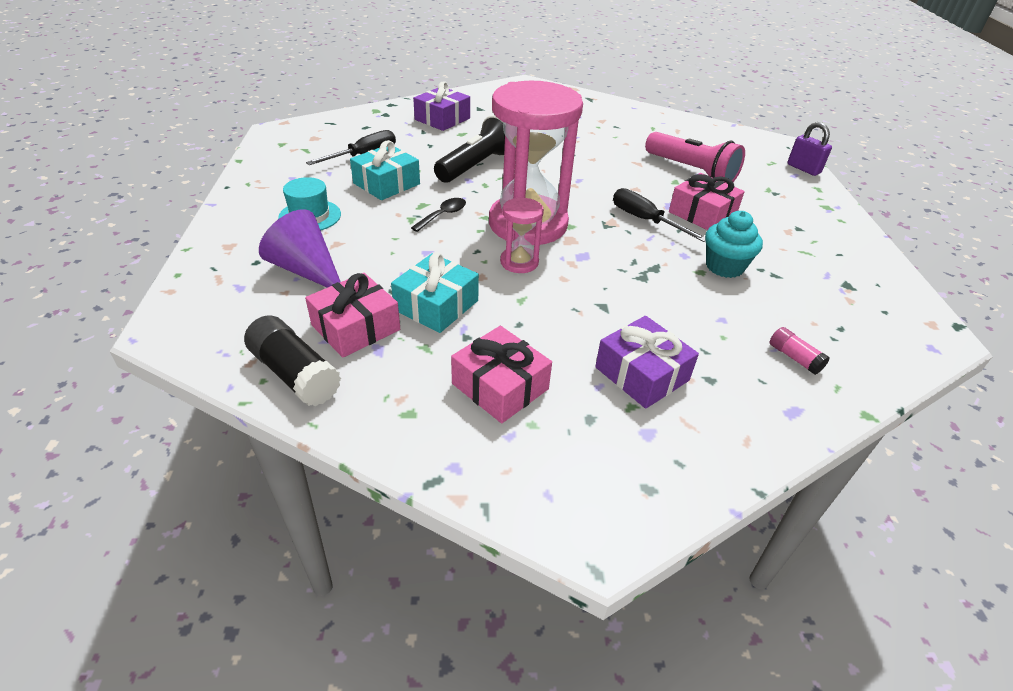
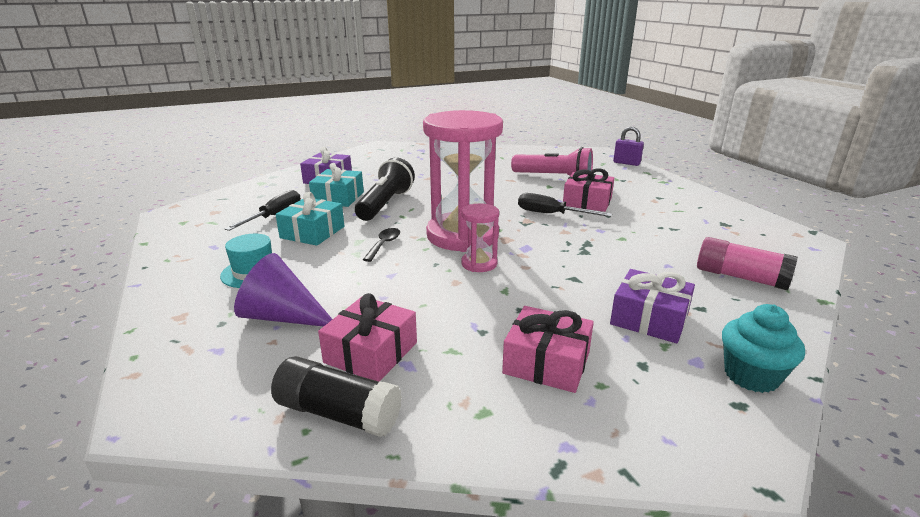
camera: 20 degrees left, 15 degrees down
(436, 305) = (434, 314): turquoise gift -> turquoise gift (338, 198)
(724, 267) = (635, 231): turquoise cupcake -> turquoise cupcake (751, 376)
(794, 358) = (740, 277): pink glue stick -> pink glue stick, size x1.84

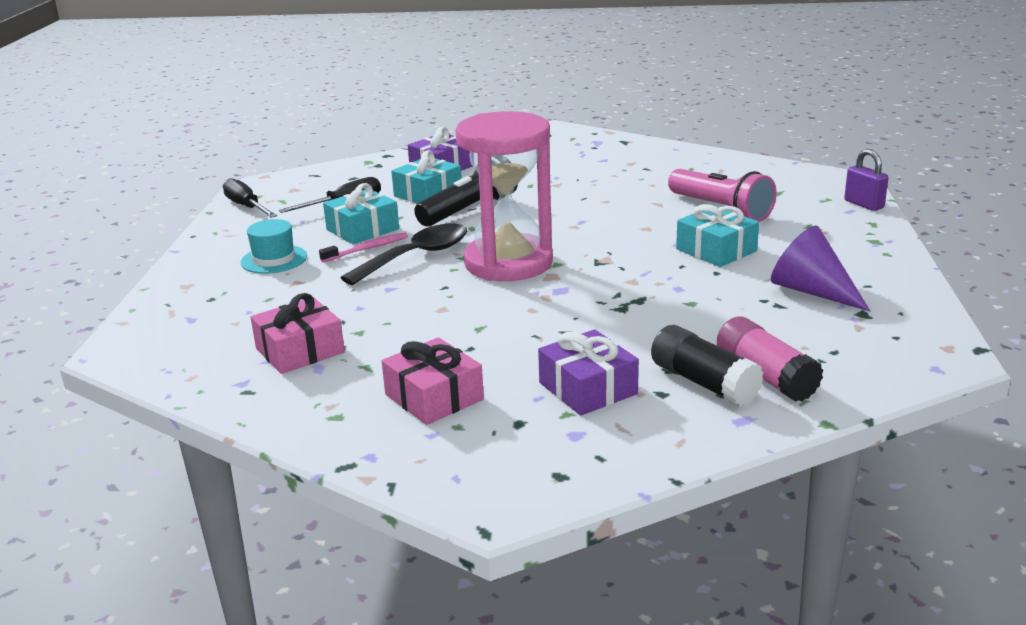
camera: 30 degrees right, 0 degrees up
(283, 317) = (261, 305): purple cone -> purple cone (812, 291)
(334, 247) = (367, 249): none -> pink toothbrush
(338, 413) = (232, 386): black glue stick -> black glue stick (704, 383)
(384, 244) = (417, 256): black spoon -> black spoon, size x1.92
(479, 264) = (487, 296): pink hourglass -> none
(551, 214) = (645, 257): black screwdriver -> black screwdriver (247, 207)
(587, 202) = (716, 250): pink gift -> turquoise gift
(751, 376) = (610, 460): turquoise cupcake -> none

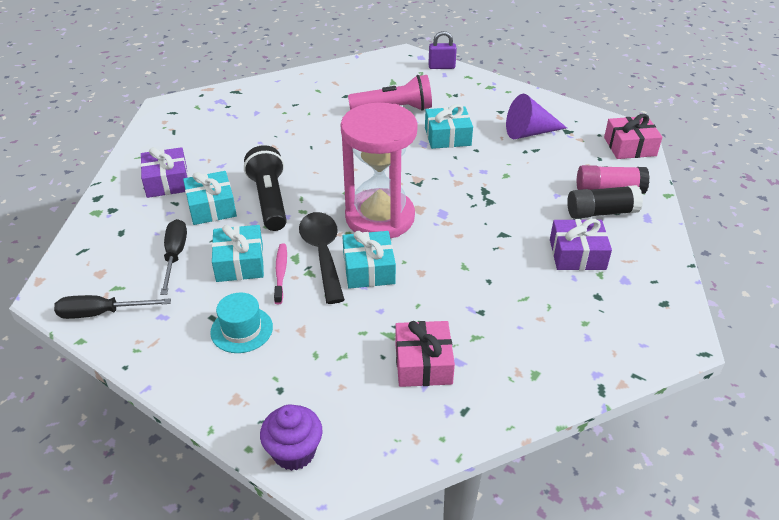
camera: 60 degrees left, 15 degrees up
(138, 328) = (294, 452): none -> purple cupcake
(417, 283) = (369, 269): none -> turquoise gift
(434, 397) = (542, 320): pink gift -> pink gift (630, 146)

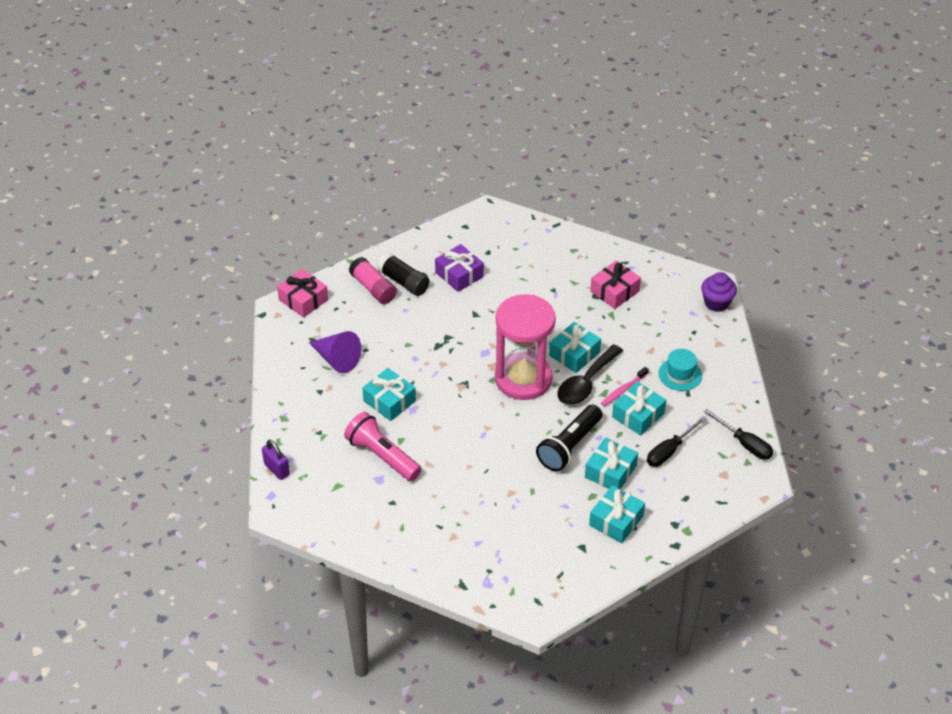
camera: 130 degrees left, 5 degrees up
(167, 182) = (616, 520): purple gift -> turquoise gift

